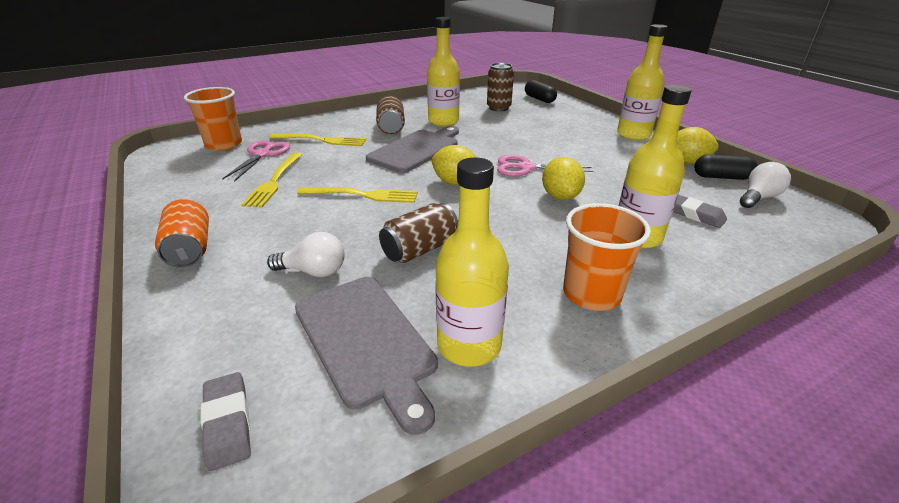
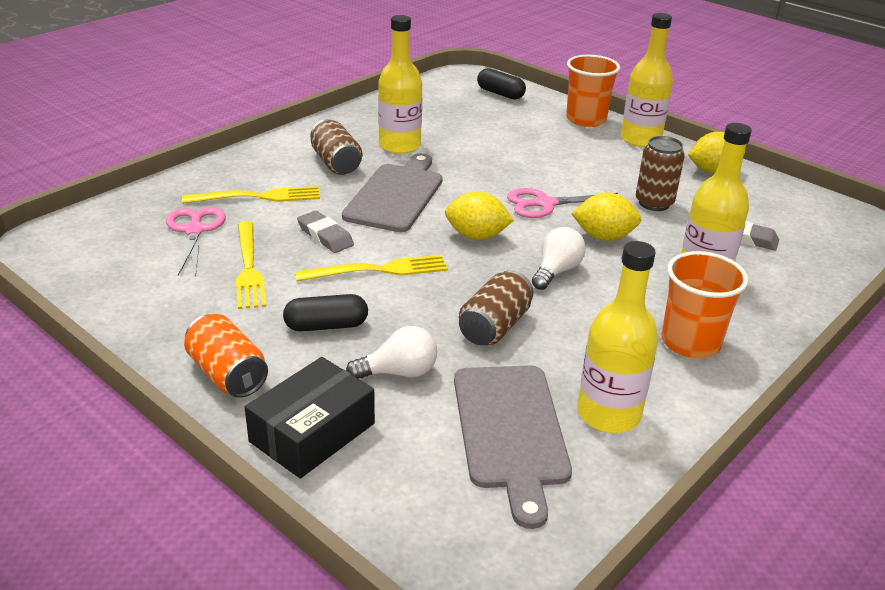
camera: 20 degrees left, 0 degrees up
(205, 306) = (312, 432): none -> black box
(224, 144) = (121, 222): orange cup -> orange cup (586, 120)
(227, 423) = (440, 528): grey eraser -> grey eraser (325, 236)
(366, 341) = (511, 431): grey cutting board -> grey cutting board turned 45 degrees clockwise
(498, 108) = (457, 115): brown can -> brown can (654, 203)
(560, 196) = (603, 237): yellow lemon -> yellow lemon turned 60 degrees counterclockwise
(721, 177) = (755, 187): black capsule -> black capsule (326, 326)
(758, 198) = (799, 208): white light bulb -> white light bulb (556, 271)

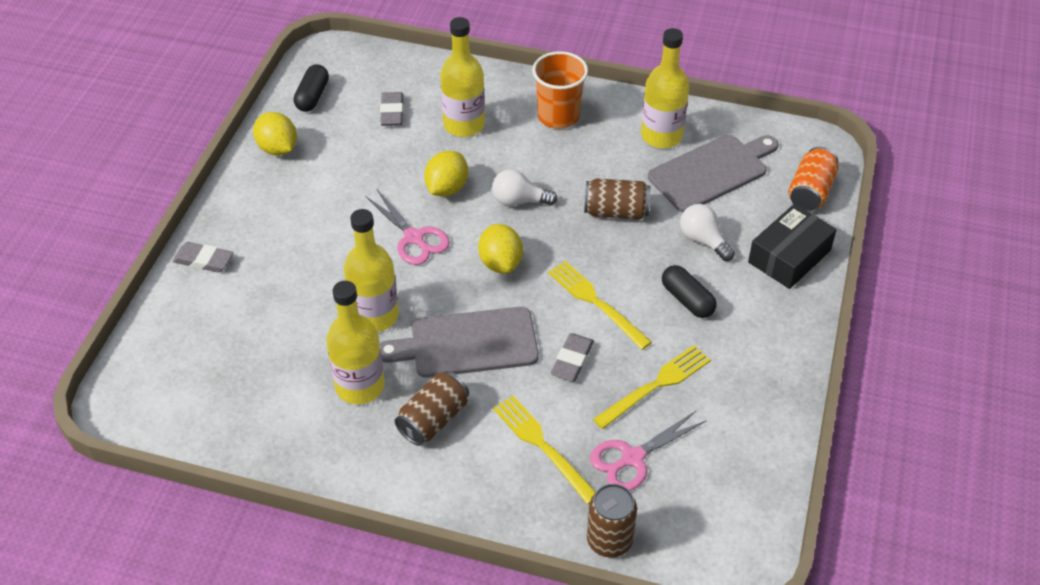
camera: 115 degrees left, 15 degrees up
(227, 374) = (779, 325): orange can -> orange can (810, 192)
(312, 432) = (789, 256): black box -> black box turned 60 degrees counterclockwise
(500, 94) = (165, 353): black capsule -> black capsule (312, 96)
(586, 120) = (203, 260): orange cup -> grey eraser
(603, 237) = (447, 188): yellow lemon -> yellow lemon turned 45 degrees clockwise
(640, 139) = (232, 209): yellow bottle -> yellow bottle (375, 316)
(654, 203) = (366, 172): brown can -> brown can (609, 540)

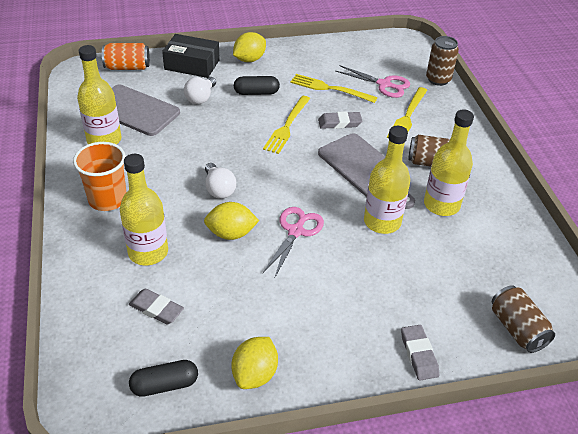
camera: 120 degrees left, 5 degrees down
(392, 112) = (156, 309): grey eraser -> grey eraser turned 60 degrees clockwise
(500, 263) = (286, 178): yellow lemon -> yellow lemon (249, 59)
(616, 211) = (198, 140): brown can -> brown can (517, 329)
(687, 300) = (256, 93): black capsule -> black capsule turned 60 degrees clockwise

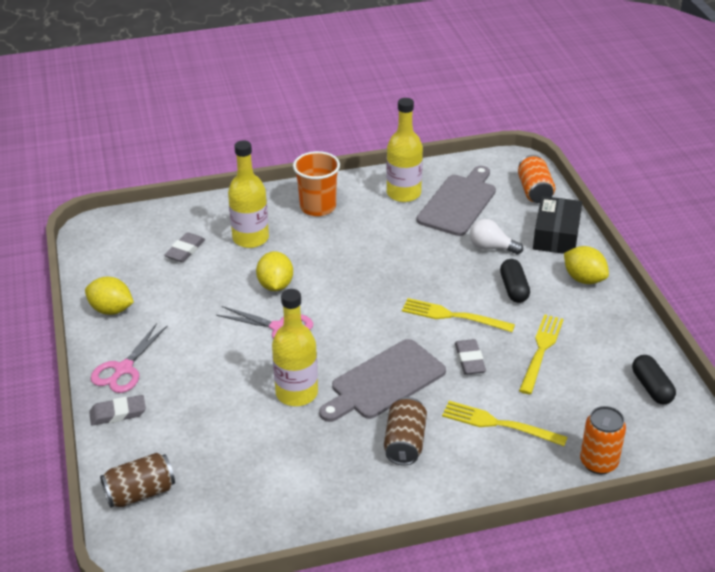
camera: 90 degrees right, 5 degrees down
(165, 385) = (108, 263): black capsule -> black capsule (651, 387)
(219, 189) = (338, 273): white light bulb -> none
(384, 84) = (567, 403): pink scissors -> pink scissors (123, 369)
(438, 79) = (598, 462): brown can -> orange can
(441, 205) = (328, 446): yellow bottle -> none

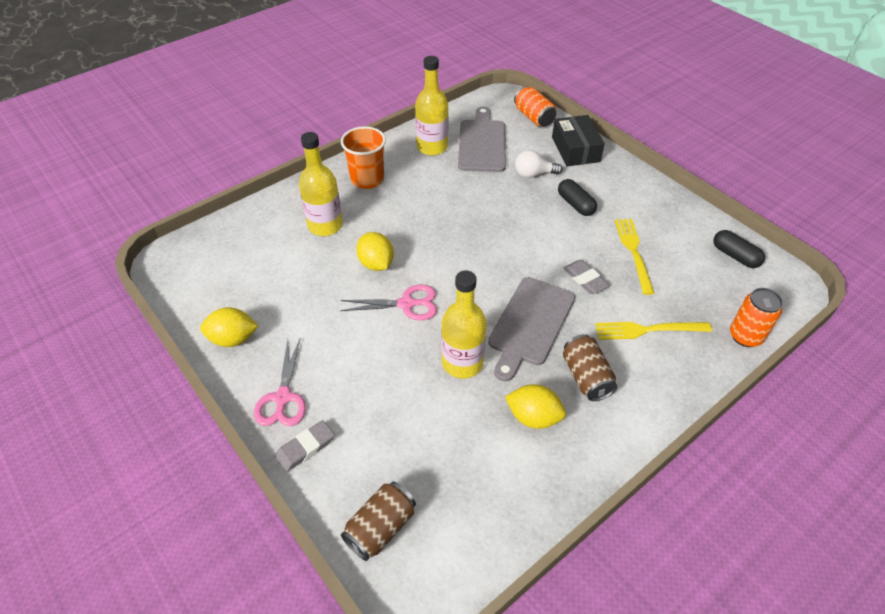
camera: 25 degrees left, 10 degrees up
(185, 250) = (270, 255): grey eraser -> none
(452, 316) = (544, 244): yellow fork -> none
(584, 279) = (621, 180): yellow lemon -> yellow lemon (533, 417)

